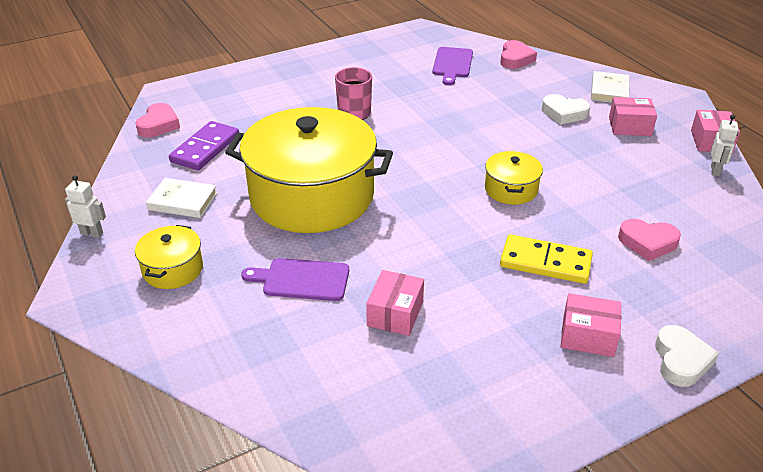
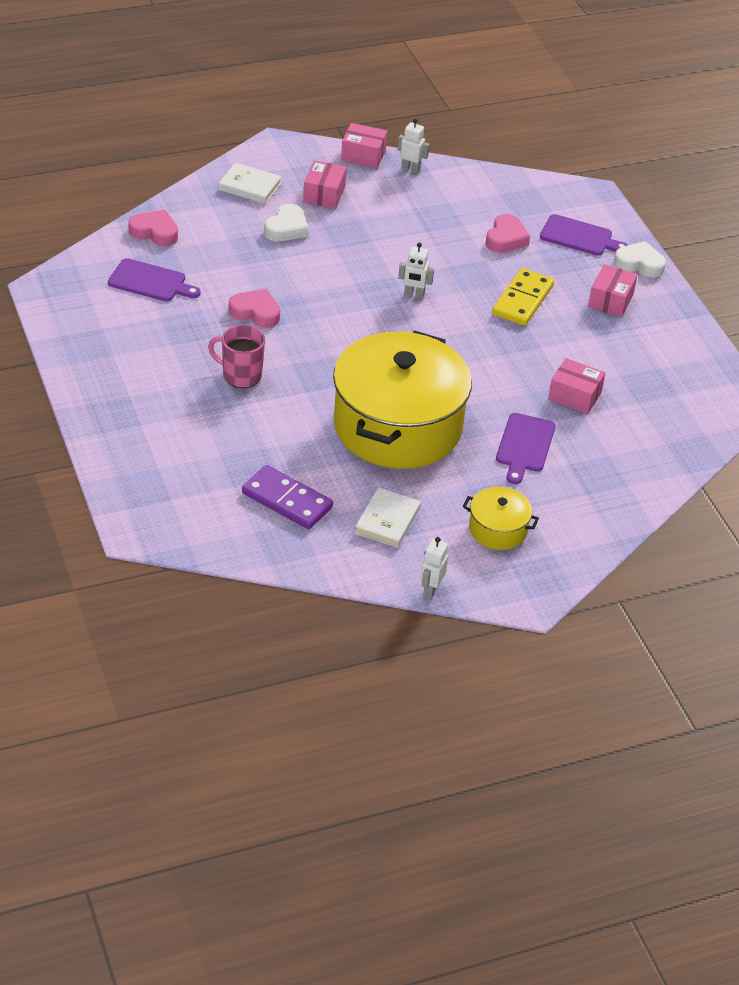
camera: 85 degrees left, 5 degrees up
(158, 125) = (221, 539): pink heart -> pink heart (255, 312)
(511, 189) = (414, 295): yellow pot -> white robot
(696, 301) = (579, 237): none -> purple cutting board

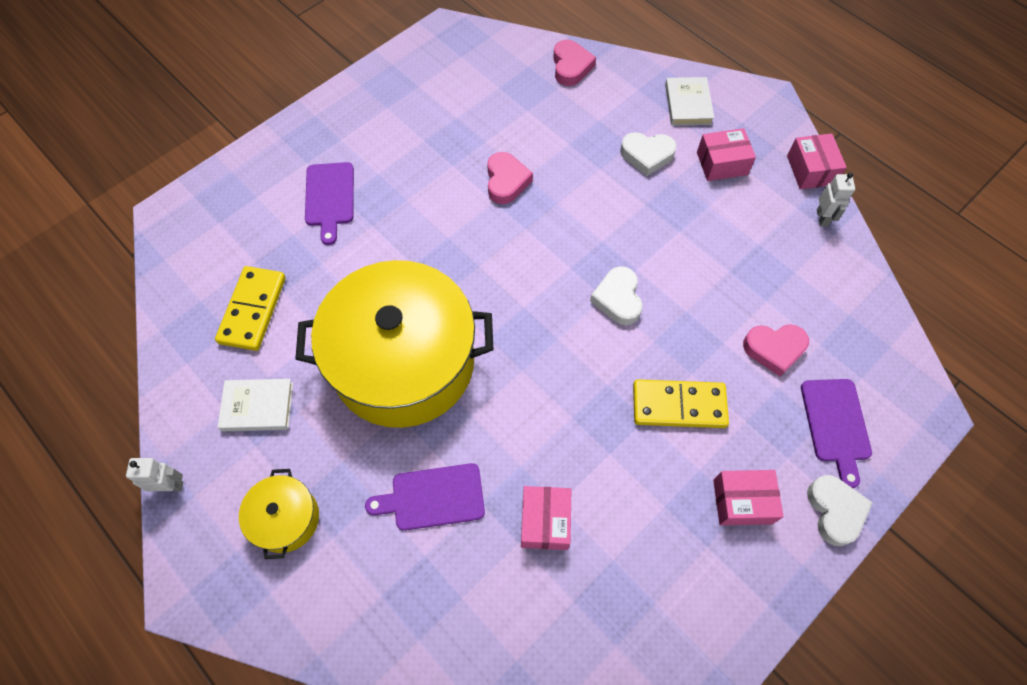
camera: 70 degrees right, 20 degrees up
(150, 282) = (500, 91): purple cutting board -> purple cutting board (329, 197)
(240, 375) = (410, 206): pink mug -> none
(287, 500) = (253, 310): purple domino -> yellow domino
(414, 295) = (618, 299): white robot -> white heart

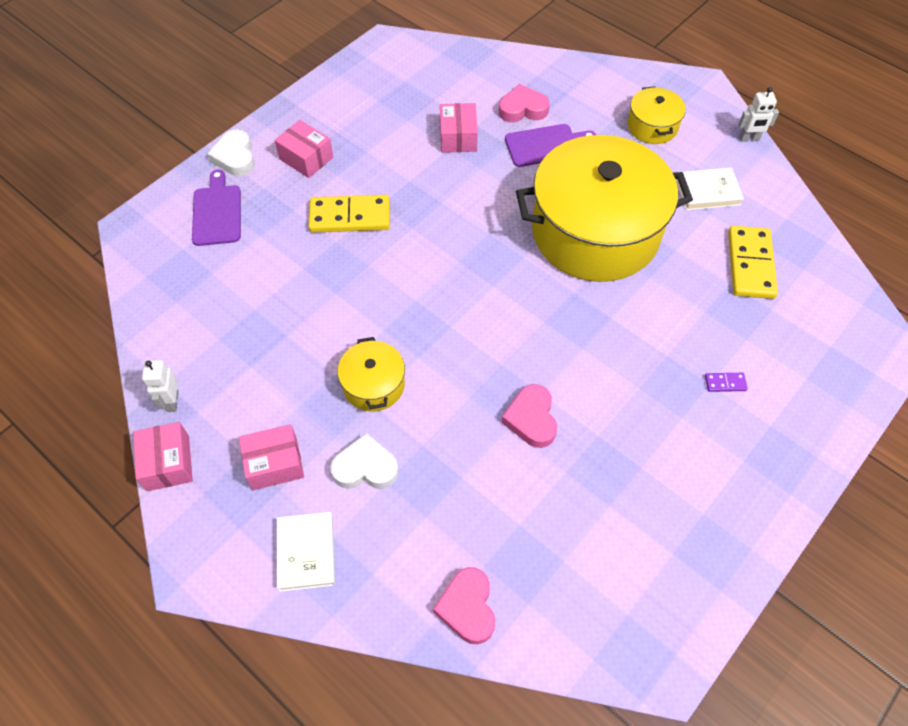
camera: 175 degrees right, 5 degrees down
(329, 197) = (725, 383): purple cutting board -> purple domino
(618, 299) = (402, 300): white heart -> none
(643, 219) = (373, 385): none -> yellow pot
(742, 501) = (306, 158): pink box -> pink box turned 45 degrees clockwise
(774, 349) = (257, 266): pink heart -> pink heart (522, 109)

